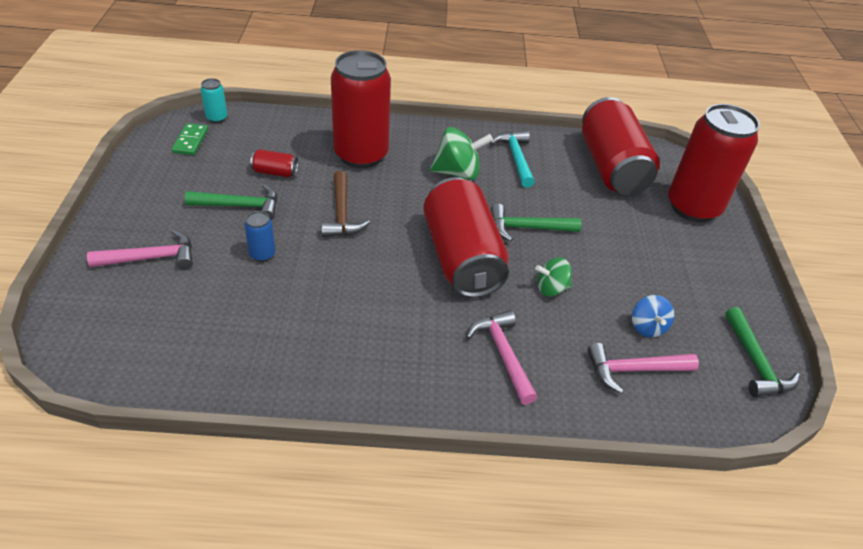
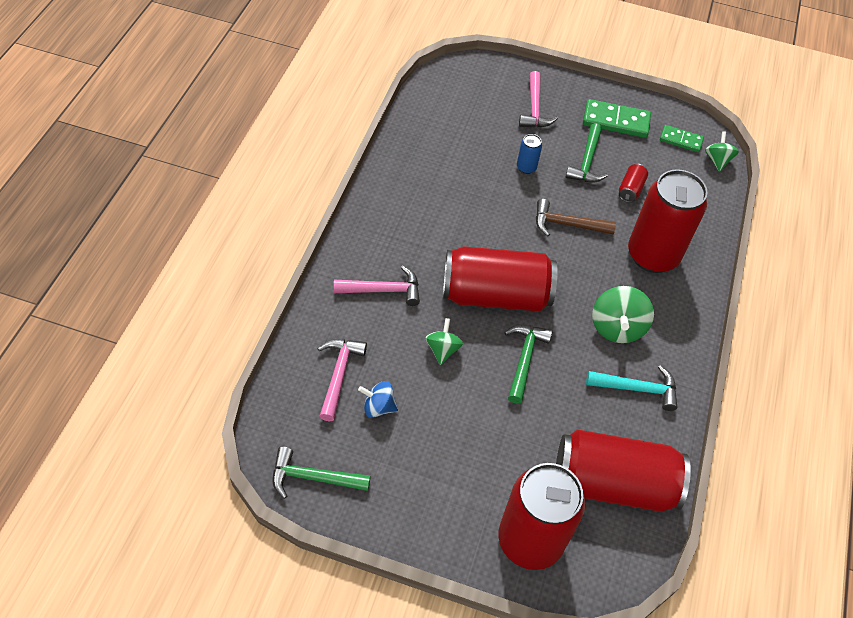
camera: 105 degrees right, 10 degrees up
(166, 188) = (616, 121): none -> green domino
(217, 118) = (717, 160): turquoise can -> green spinning top

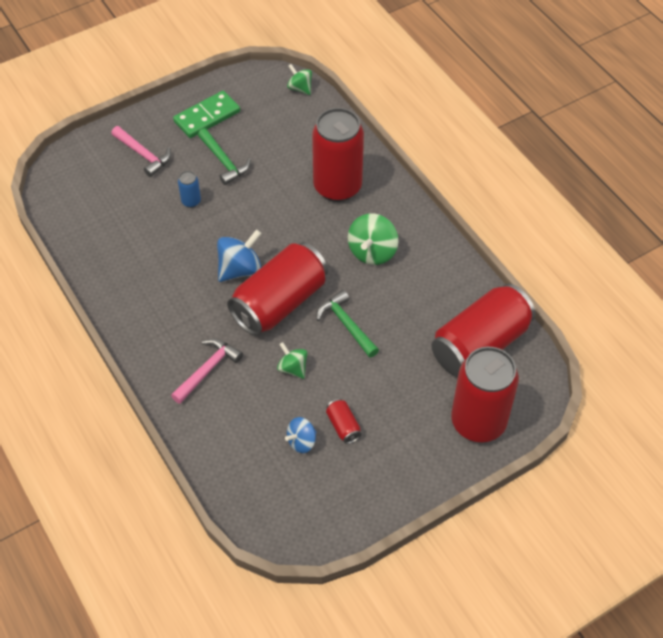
camera: 45 degrees left, 0 degrees up
(313, 478) = (320, 522): green hammer -> none
(339, 375) = (252, 449): pink hammer -> none
(498, 245) = (240, 269): none -> blue spinning top
(567, 224) = (264, 215): brown hammer -> none
(617, 327) = (372, 252): green spinning top -> green spinning top turned 60 degrees clockwise
(630, 189) = (273, 156): red can -> red can (343, 426)
(637, 389) = (427, 277): turquoise hammer -> none
(681, 140) = (262, 94): green domino -> none

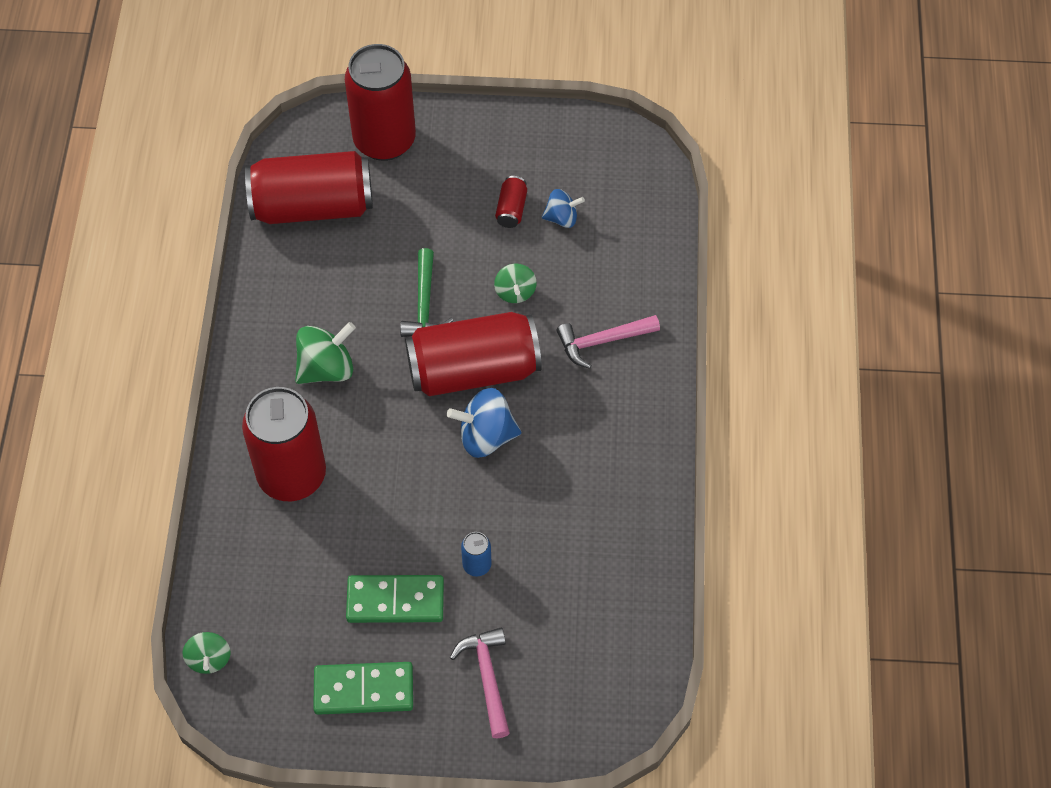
camera: 145 degrees left, 5 degrees up
(224, 161) = (395, 600): green hammer -> green domino

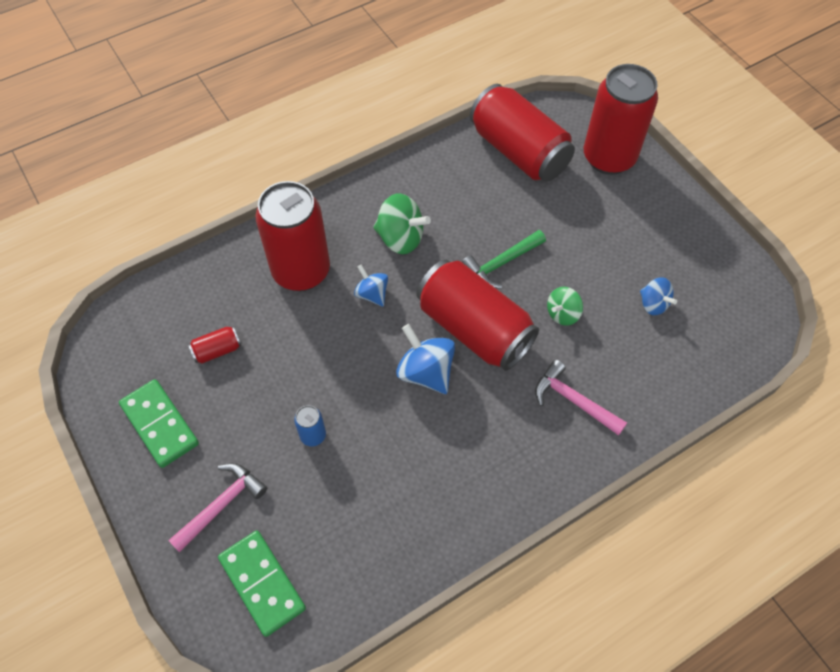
camera: 55 degrees right, 0 degrees up
(209, 659) = (126, 313): green spinning top -> none
(368, 430) = (372, 294): none -> blue spinning top
(395, 600) = (246, 399): green domino -> green domino (262, 583)
(511, 209) = (629, 267): red can -> red can (217, 350)

